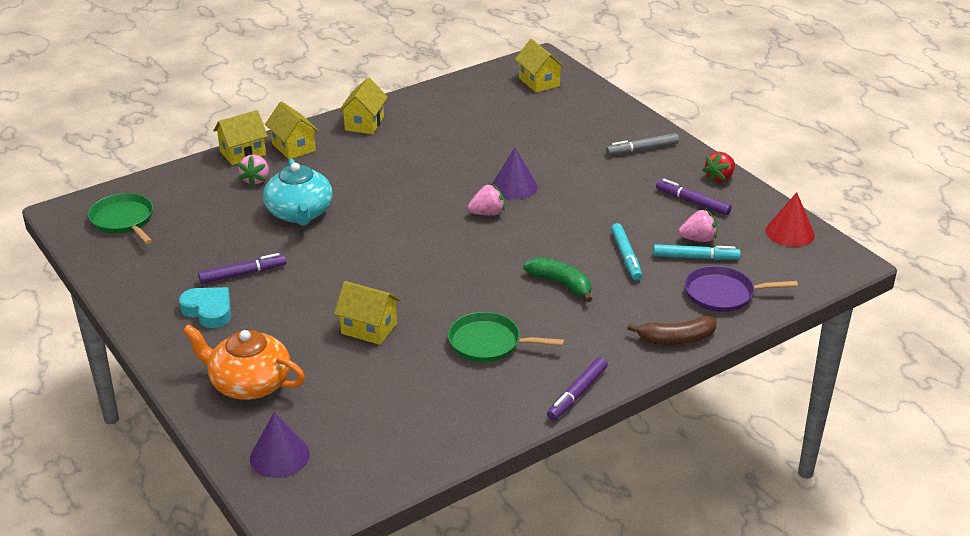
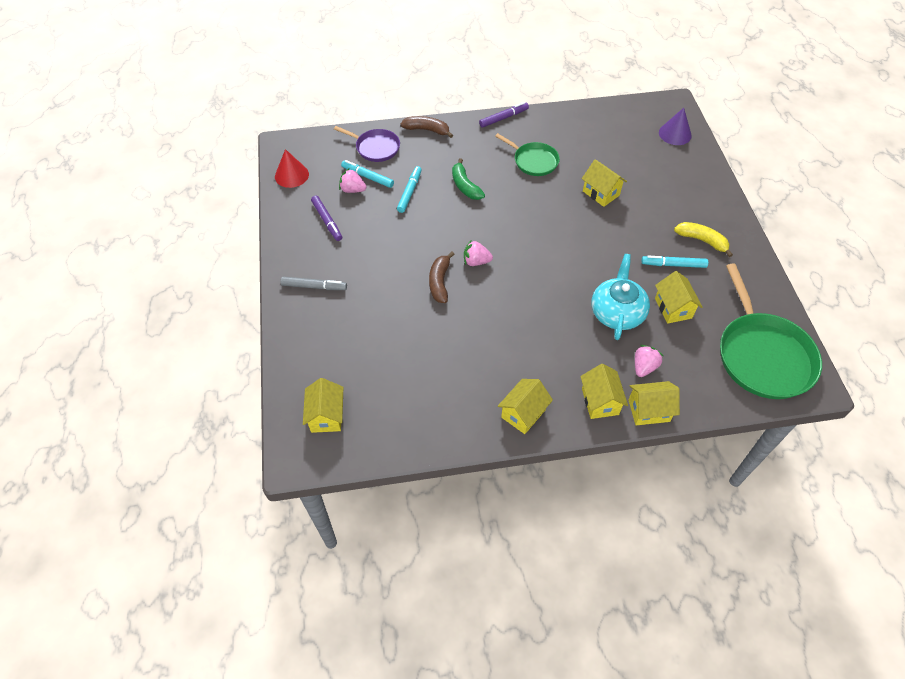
camera: 155 degrees left, 20 degrees up
(124, 220) = (762, 355): green pan -> green pan, size x1.80
(208, 310) = (702, 240): turquoise heart -> yellow banana
(234, 233) = (673, 308): none -> yellow house
(243, 274) = (673, 265): purple marker -> turquoise marker
(249, 383) = (684, 180): orange teapot -> none
(514, 186) = (440, 282): purple cone -> brown banana
(719, 178) = (287, 236): red strawberry -> none

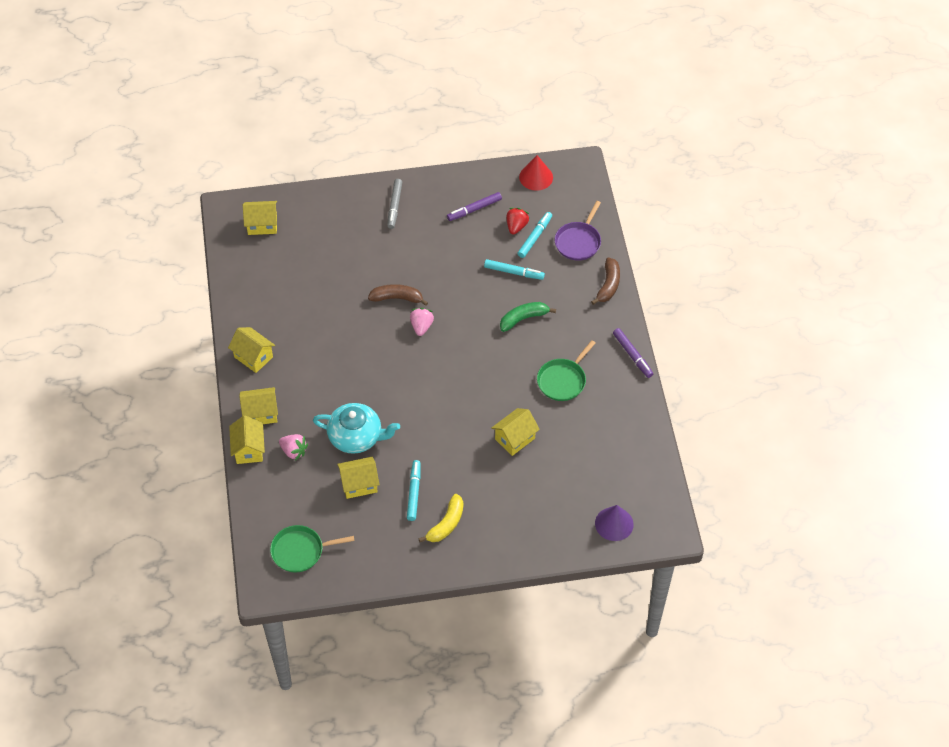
camera: 90 degrees right, 0 degrees up
(352, 190) = (516, 226): pink strawberry -> red strawberry
(762, 355) = (300, 551): green pan -> green pan, size x0.56

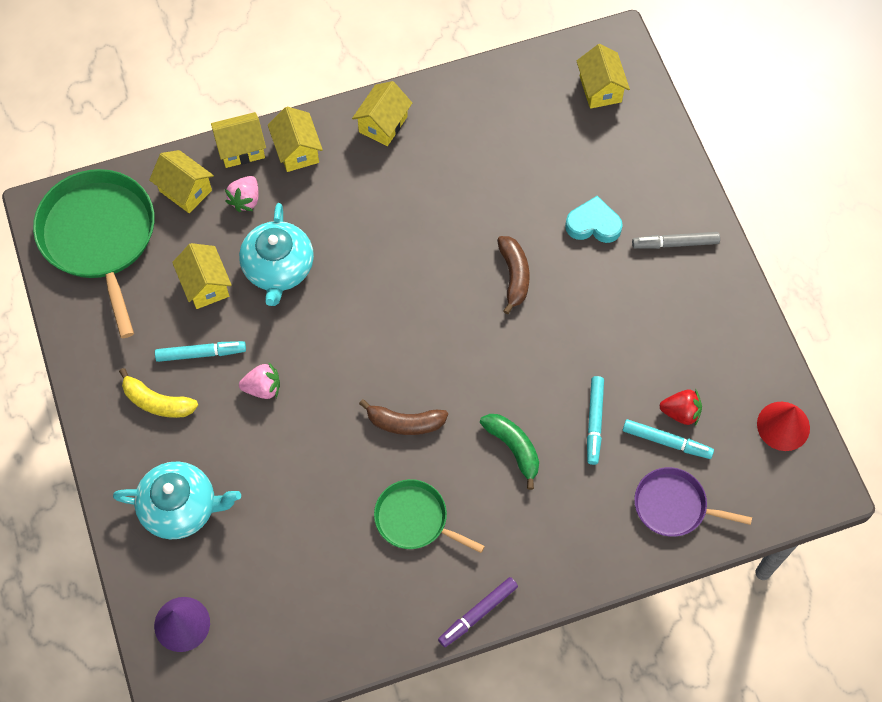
camera: 80 degrees right, 10 degrees up
(300, 551) = (99, 237): green pan -> green pan, size x1.80
(369, 247) = (593, 224): none -> turquoise heart
(421, 326) = (472, 315): pink strawberry -> pink strawberry (263, 388)
(474, 209) = (697, 349): purple marker -> none
(515, 439) = (304, 468): yellow house -> yellow house (185, 191)
(530, 516) = (181, 507): none -> turquoise teapot
(608, 285) = (601, 561): brown banana -> brown banana (405, 423)

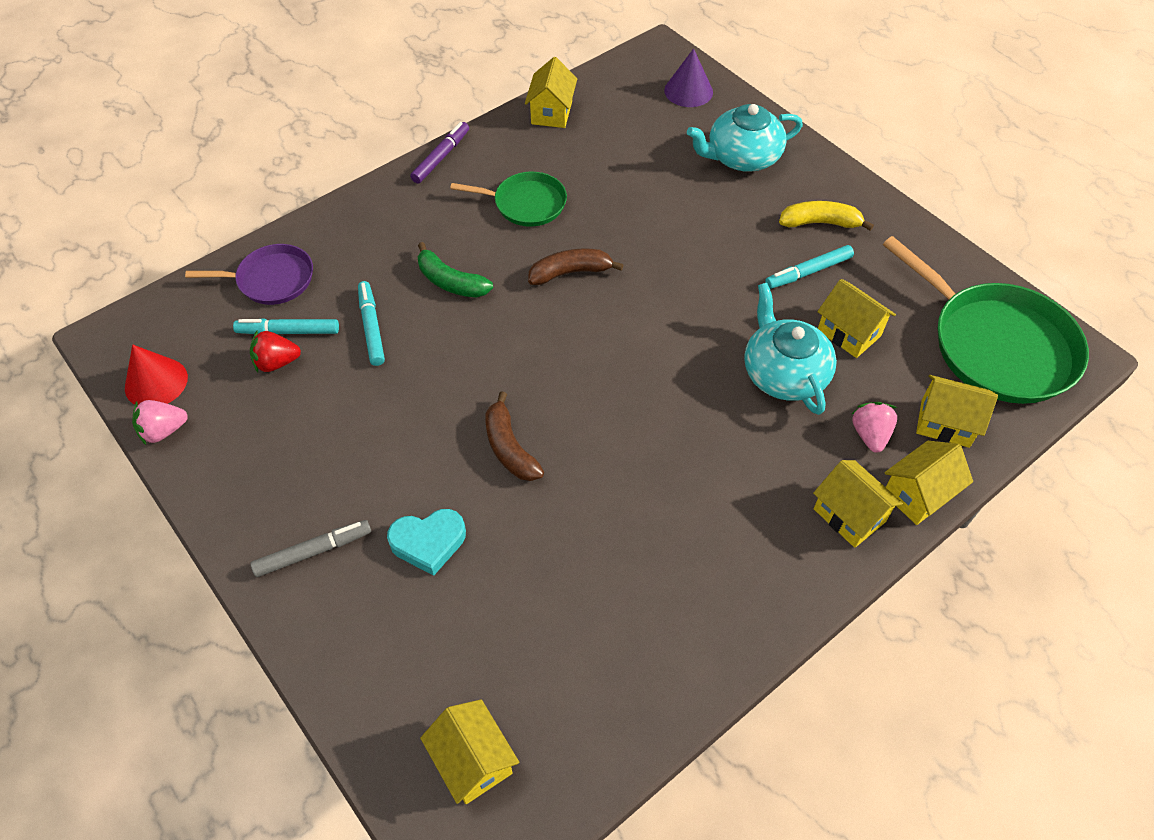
camera: 160 degrees right, 10 degrees down
(263, 388) = (728, 261): pink strawberry -> pink strawberry (164, 431)
(383, 124) = (762, 590): yellow house -> yellow house (552, 113)

